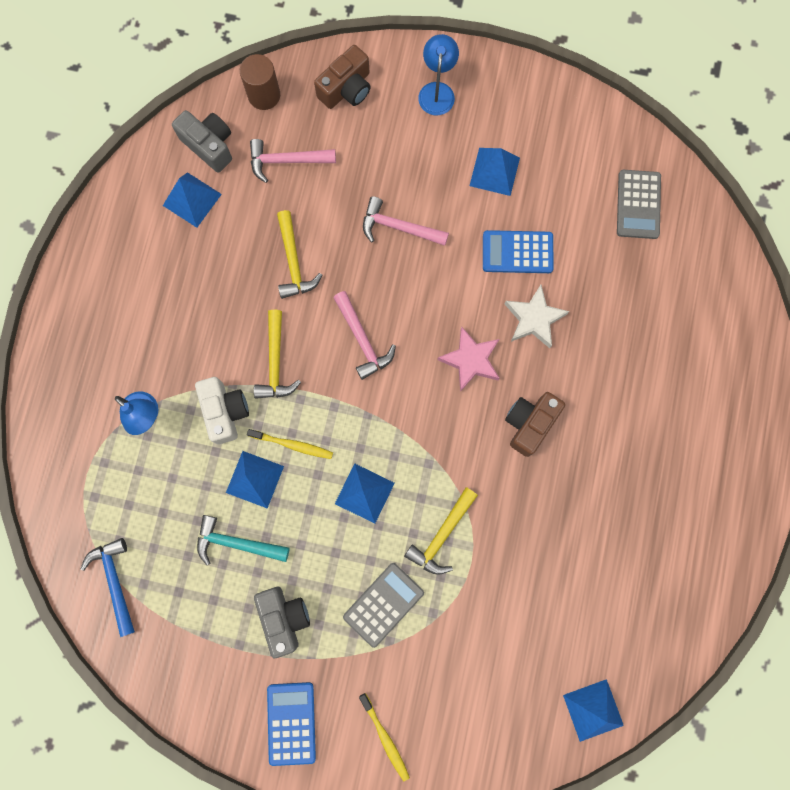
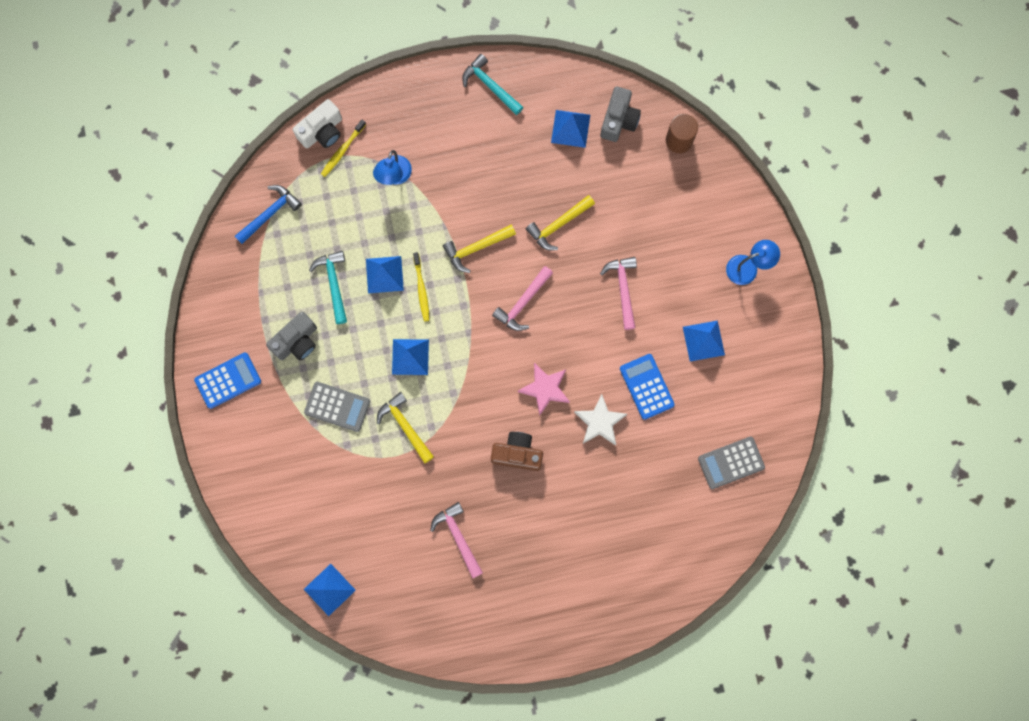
camera: 65 degrees right, 0 degrees up
(97, 262) = (490, 86): none -> turquoise hammer
(225, 411) = (423, 230): white camera -> white camera (322, 131)
(286, 161) = (634, 182): pink hammer -> pink hammer (458, 537)
(346, 89) = (715, 199): brown camera -> none
(385, 738) = (246, 450): yellow toothbrush -> yellow toothbrush (342, 151)
(442, 535) = (405, 426): yellow hammer -> yellow hammer turned 45 degrees clockwise

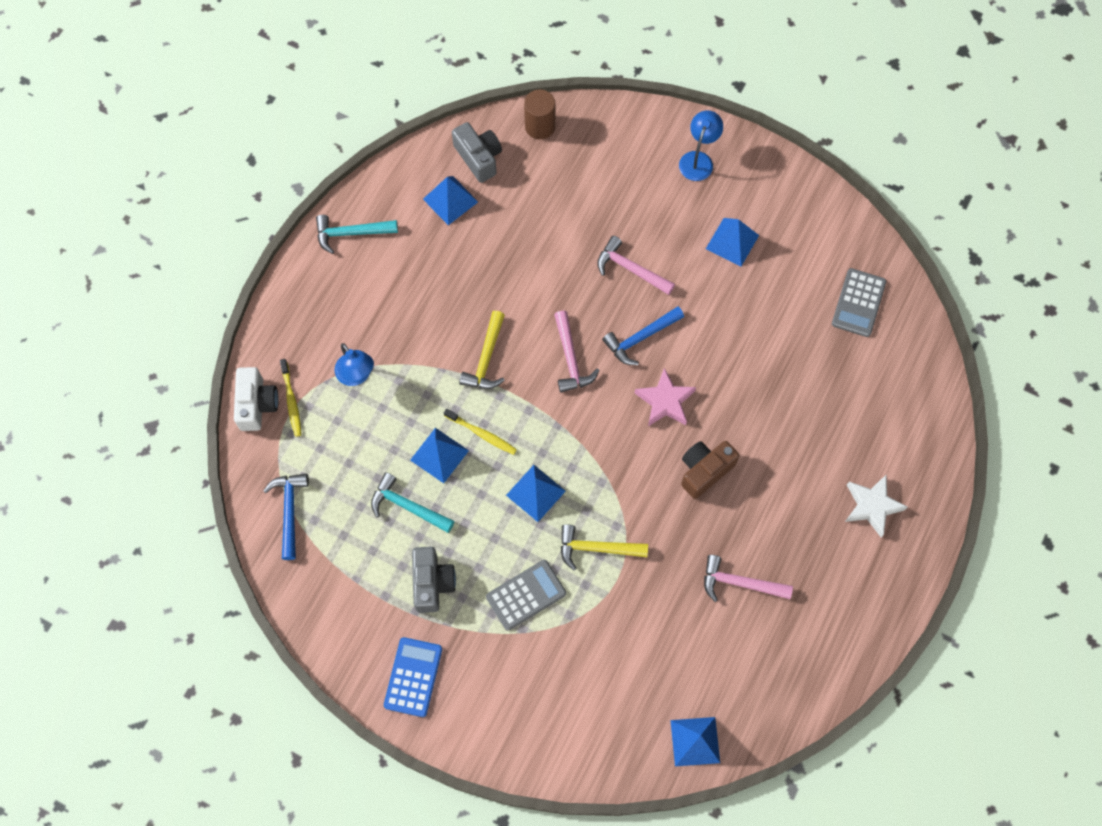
camera: 50 degrees left, 10 degrees down
(558, 225) = (527, 276): yellow hammer -> none
(577, 336) = (640, 338): none -> blue hammer
(599, 422) = (733, 379): white star -> white star (872, 506)
(646, 386) = (734, 317): blue calculator -> none

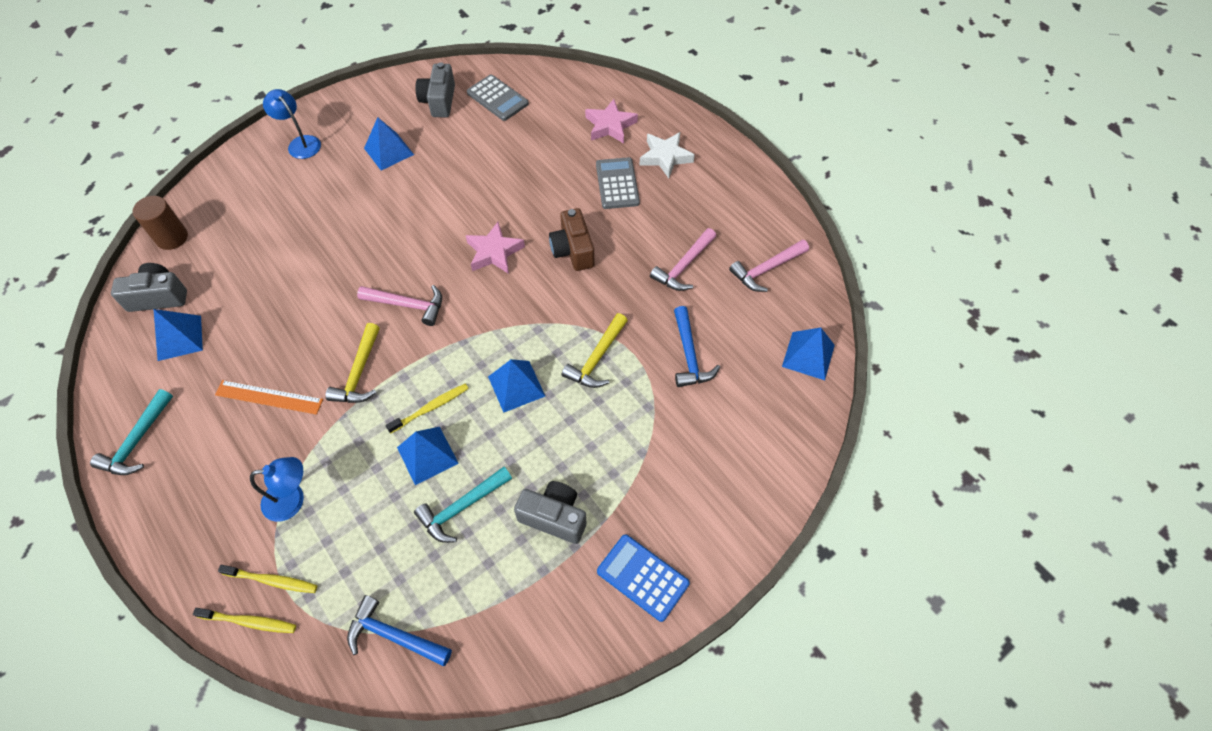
camera: 65 degrees left, 10 degrees down
(257, 404) = (249, 622): white camera -> yellow toothbrush
(431, 303) = (269, 397): none -> orange ruler
(486, 359) = (359, 373): yellow hammer -> yellow hammer turned 60 degrees clockwise
(526, 595) = (610, 435): grey calculator -> grey calculator (617, 184)
(630, 269) = (359, 227): pink hammer -> pink hammer (766, 269)
(640, 338) = (426, 246): blue hammer -> blue hammer (689, 355)
(822, 250) = (439, 101): none -> grey camera
(884, 431) = (610, 126): none -> pink star

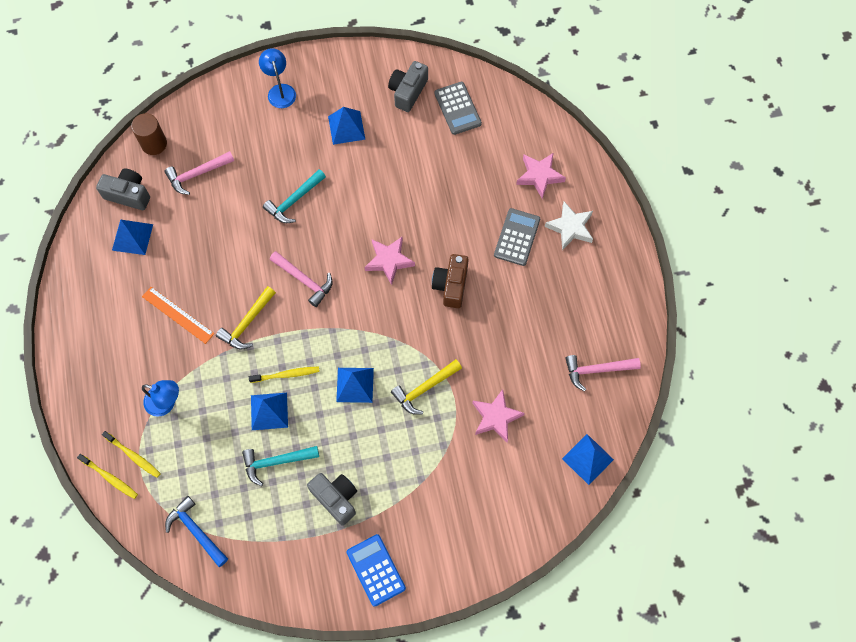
camera: 25 degrees right, 10 degrees up
(137, 441) = (79, 310): turquoise hammer -> turquoise hammer (294, 201)
(684, 266) = (531, 338): pink hammer -> pink hammer (197, 174)
(689, 355) = (496, 417): blue hammer -> pink star

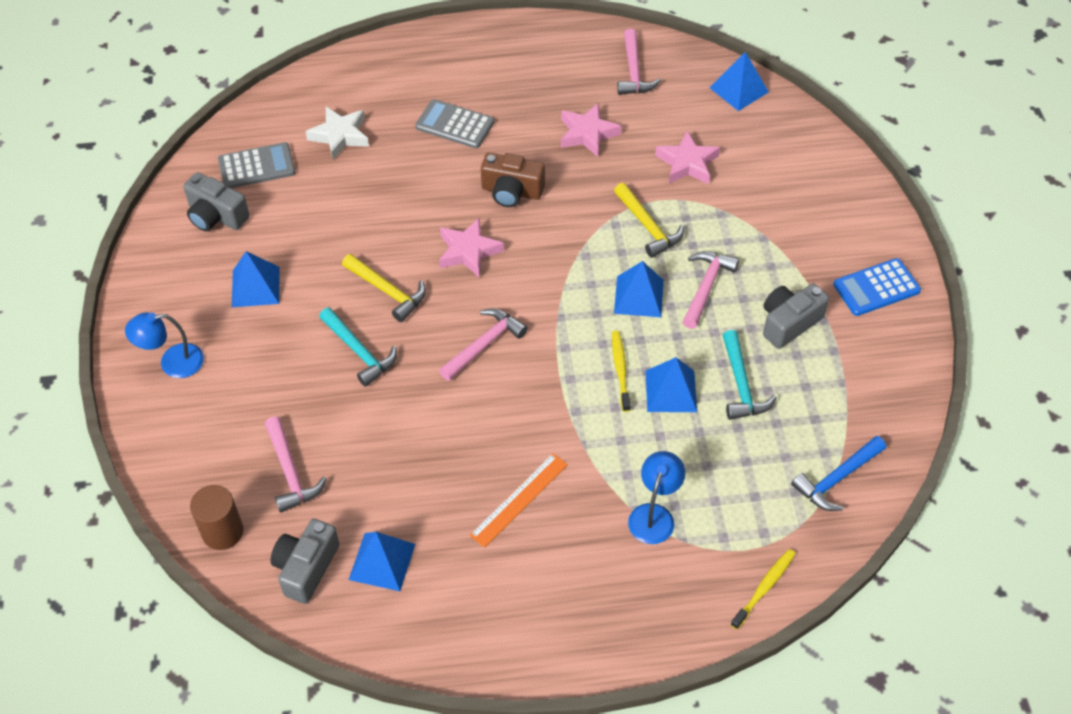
camera: 85 degrees left, 15 degrees down
(133, 456) = (732, 557): yellow toothbrush -> none
(247, 323) = (541, 413): yellow hammer -> yellow hammer (388, 291)
(367, 434) = (706, 287): none -> pink hammer
(539, 176) = (374, 97): pink star -> pink star (587, 134)
(570, 228) = (450, 76): white star -> white star (340, 136)

